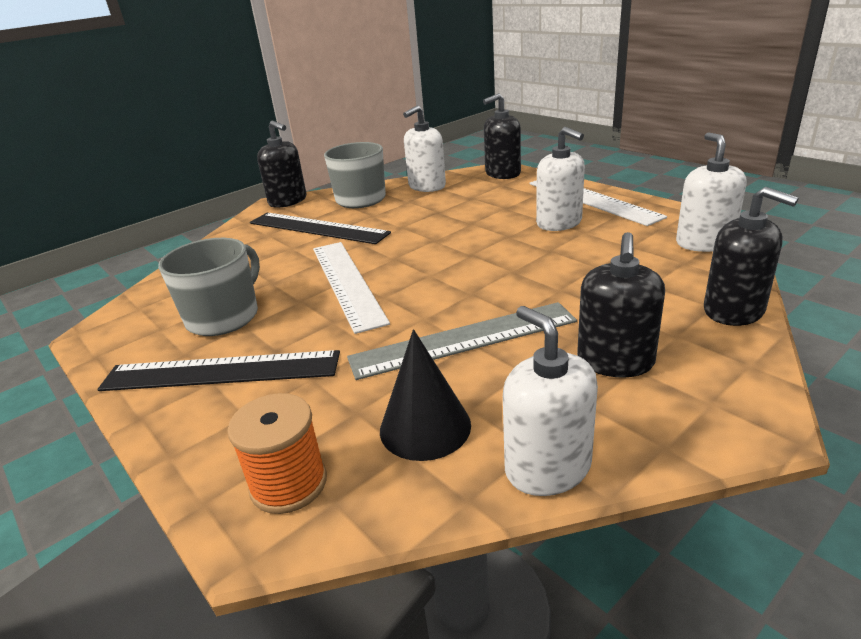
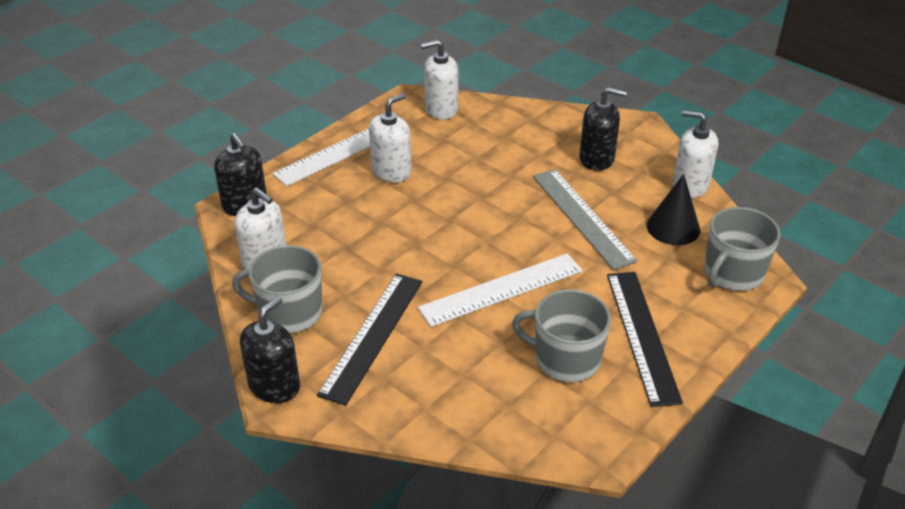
camera: 100 degrees left, 10 degrees up
(288, 484) = (733, 273): orange spool -> grey mug
(547, 467) = (690, 185): white soap dispenser -> white soap dispenser turned 60 degrees clockwise
(734, 310) = (536, 113): black soap dispenser -> none

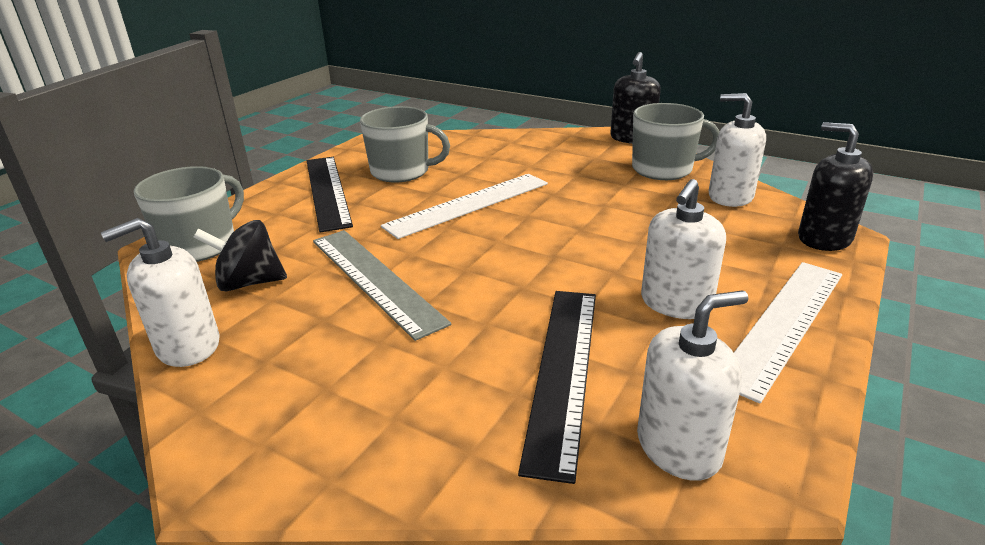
camera: 170 degrees right, 10 degrees down
(372, 336) = (576, 166): black ruler -> black ruler (563, 371)
(597, 159) = (338, 372): black soap dispenser -> none
(673, 227) = (249, 283): black cone -> black spinning top
(690, 185) = (188, 346): white soap dispenser -> white soap dispenser turned 135 degrees clockwise

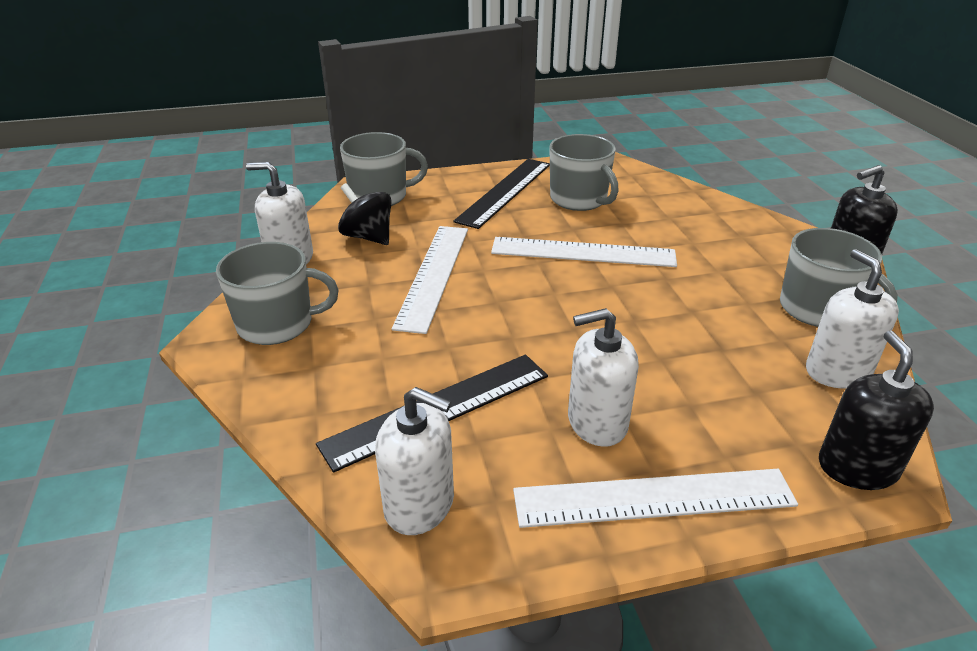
camera: 45 degrees right, 5 degrees up
(282, 409) = (277, 324): none -> grey mug
(375, 279) = (434, 275): grey ruler -> white ruler

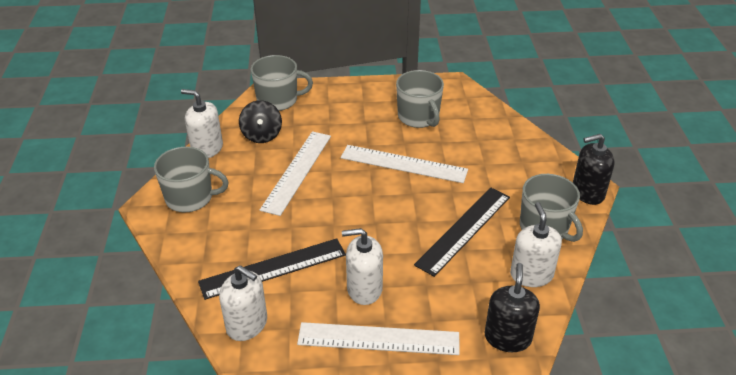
camera: 10 degrees right, 5 degrees up
(368, 237) = (262, 135): black spinning top -> black spinning top turned 150 degrees counterclockwise
(505, 191) = (367, 104): black ruler -> black ruler (464, 230)

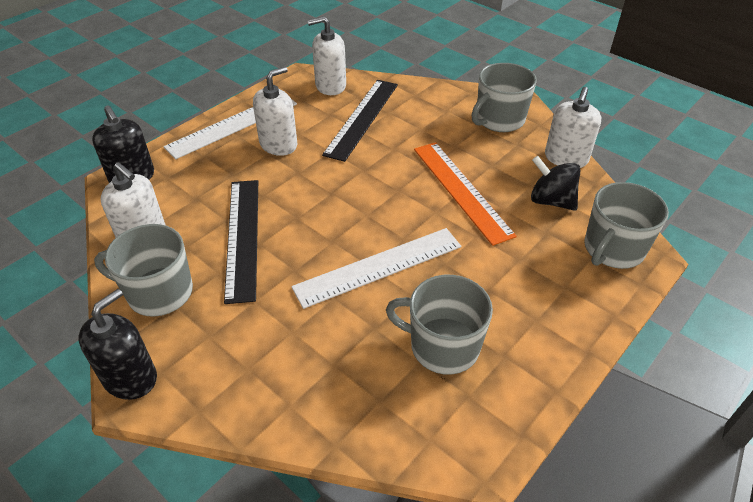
camera: 135 degrees right, 5 degrees up
(207, 148) = (566, 158): white soap dispenser -> white soap dispenser turned 135 degrees clockwise
(297, 171) = (461, 190): white ruler -> orange ruler

